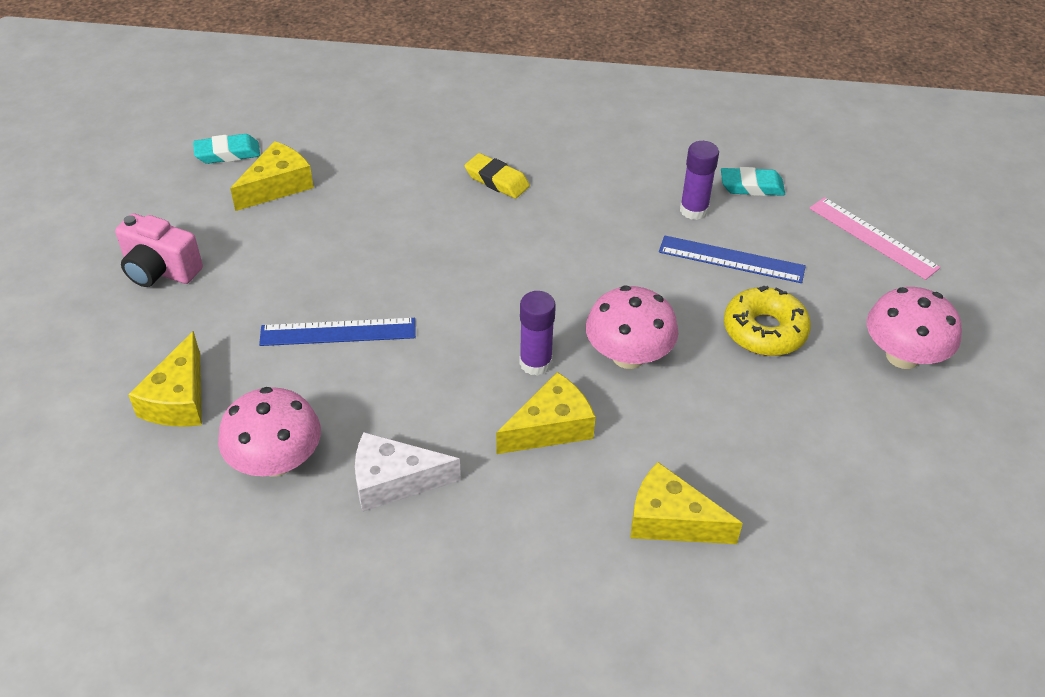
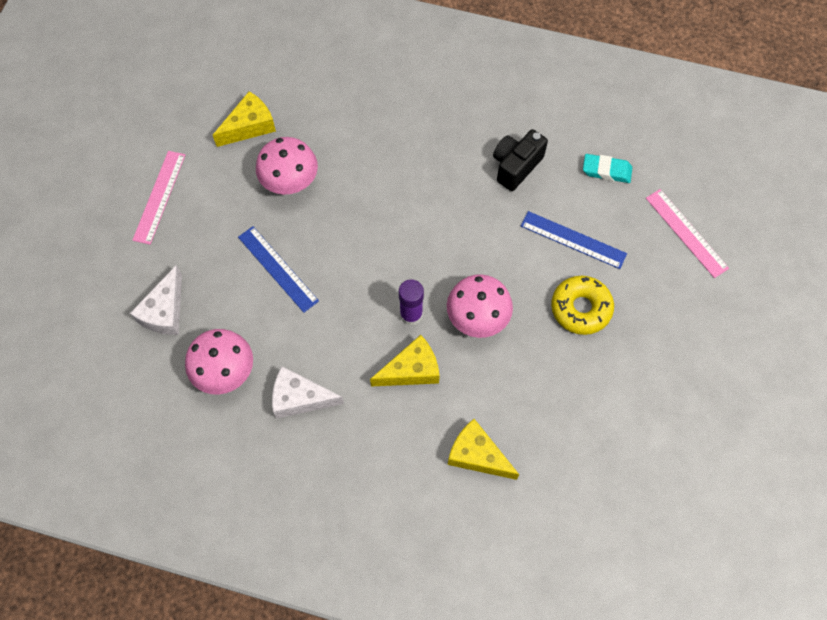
camera: 10 degrees right, 20 degrees up
(160, 270) = (159, 197): pink camera -> pink ruler
(179, 399) = (165, 311): yellow cheese -> white cheese
(227, 153) = (216, 89): turquoise eraser -> none
(338, 332) = (278, 268): blue ruler -> blue ruler turned 45 degrees clockwise
(497, 180) = (413, 141): yellow eraser -> none
(636, 193) = (516, 166): none -> black camera
(693, 210) = (556, 189): purple glue stick -> none
(902, 356) = (675, 344): pink mushroom -> pink mushroom (290, 181)

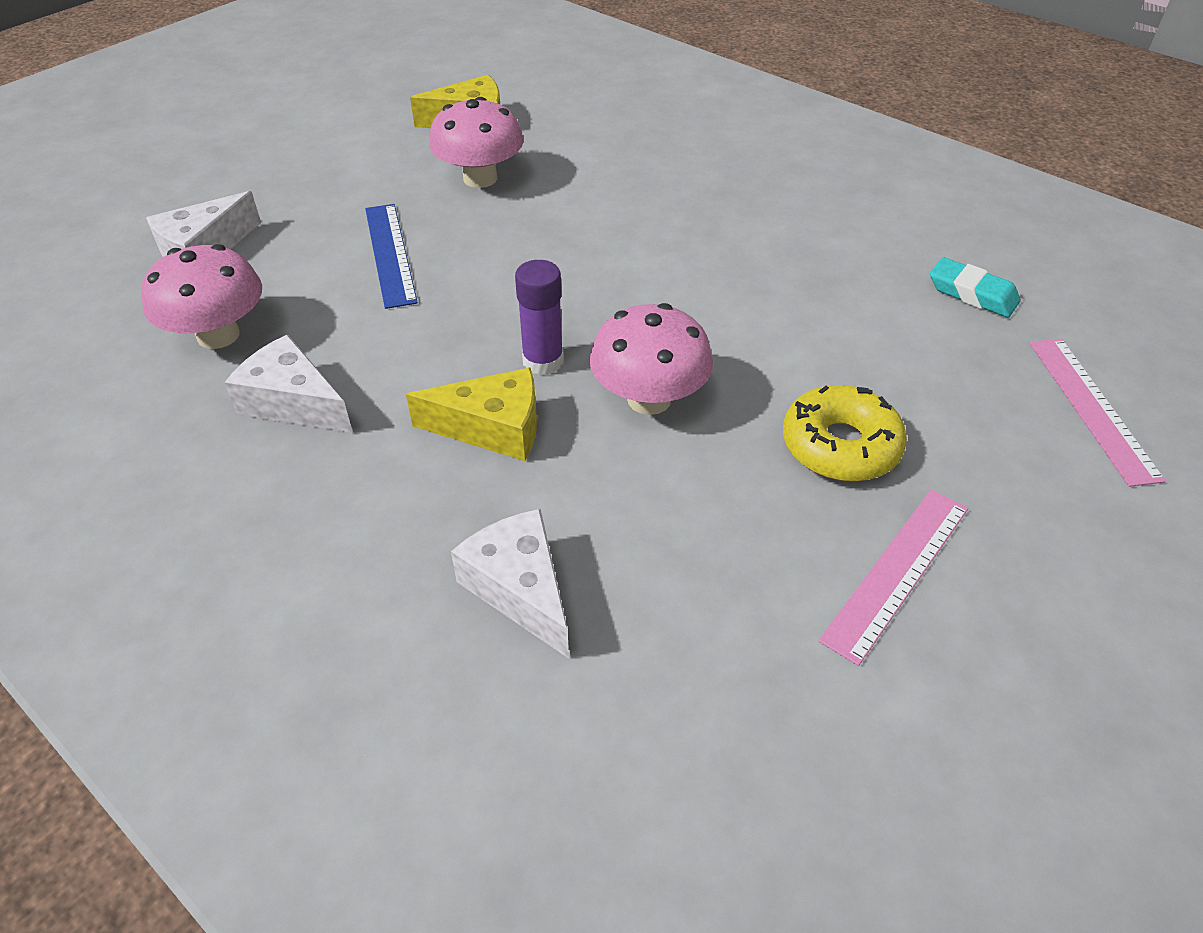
camera: 25 degrees right, 20 degrees down
(159, 197) = (304, 149): pink ruler -> pink ruler (897, 572)
(477, 455) = (520, 589): yellow cheese -> white cheese
(516, 166) = (820, 250): black camera -> none
(573, 240) = (872, 356): blue ruler -> none

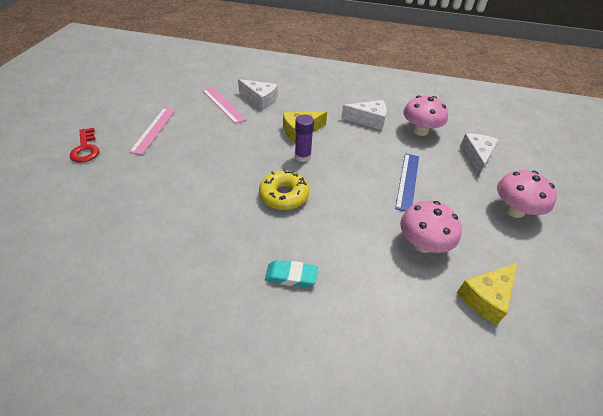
camera: 150 degrees right, 0 degrees up
(390, 254) = (407, 181): blue ruler -> blue ruler turned 60 degrees clockwise
(649, 399) = (254, 155): pink mushroom -> pink mushroom (514, 210)
(840, 446) = (177, 160): yellow donut -> yellow donut (284, 195)
(972, 294) = (114, 258): turquoise eraser -> turquoise eraser (291, 276)
(1092, 408) = (65, 207): pink ruler -> pink ruler (223, 105)
(1095, 564) = (85, 149): none -> red key

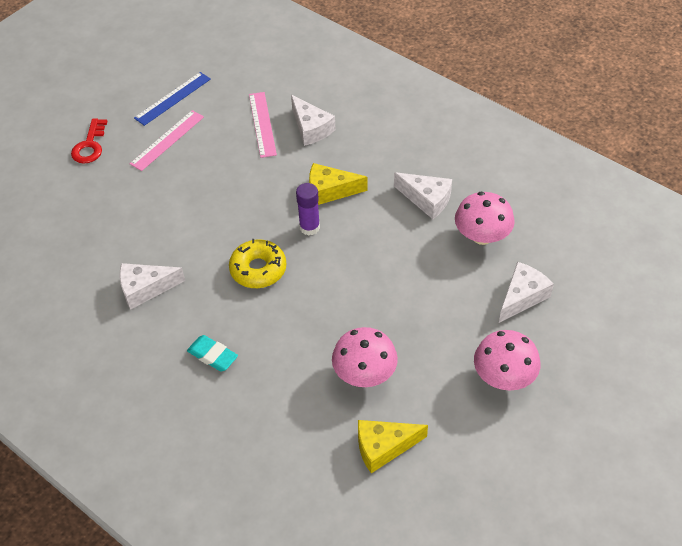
camera: 30 degrees right, 5 degrees up
(194, 241) = (145, 289): none -> white cheese
(407, 181) = (408, 298): blue ruler -> blue ruler (173, 98)

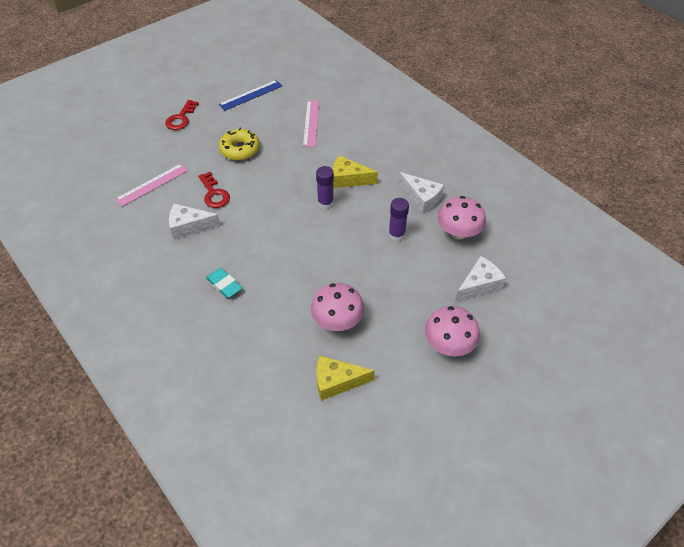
camera: 10 degrees right, 0 degrees up
(164, 240) = (214, 194): none -> red key
(167, 140) = (238, 123): pink ruler -> pink ruler (152, 184)
(258, 269) = (277, 227): yellow donut -> yellow donut (240, 149)
(311, 128) = (346, 132): white cheese -> none
(408, 252) = (396, 234): none -> purple glue stick

